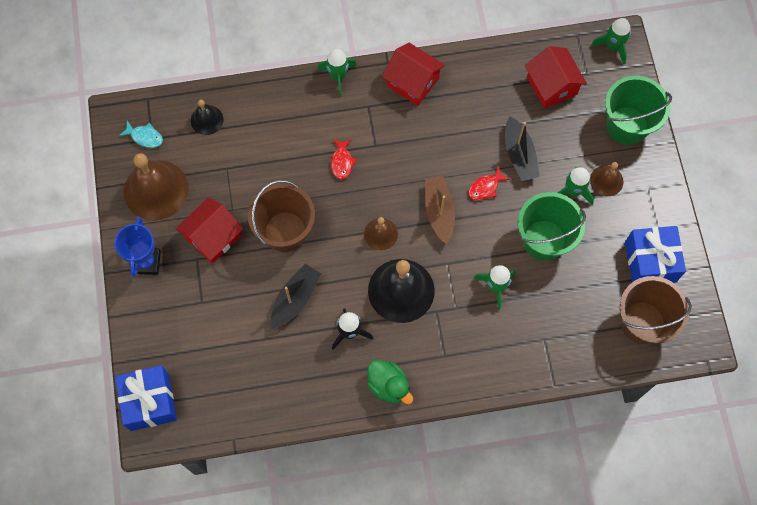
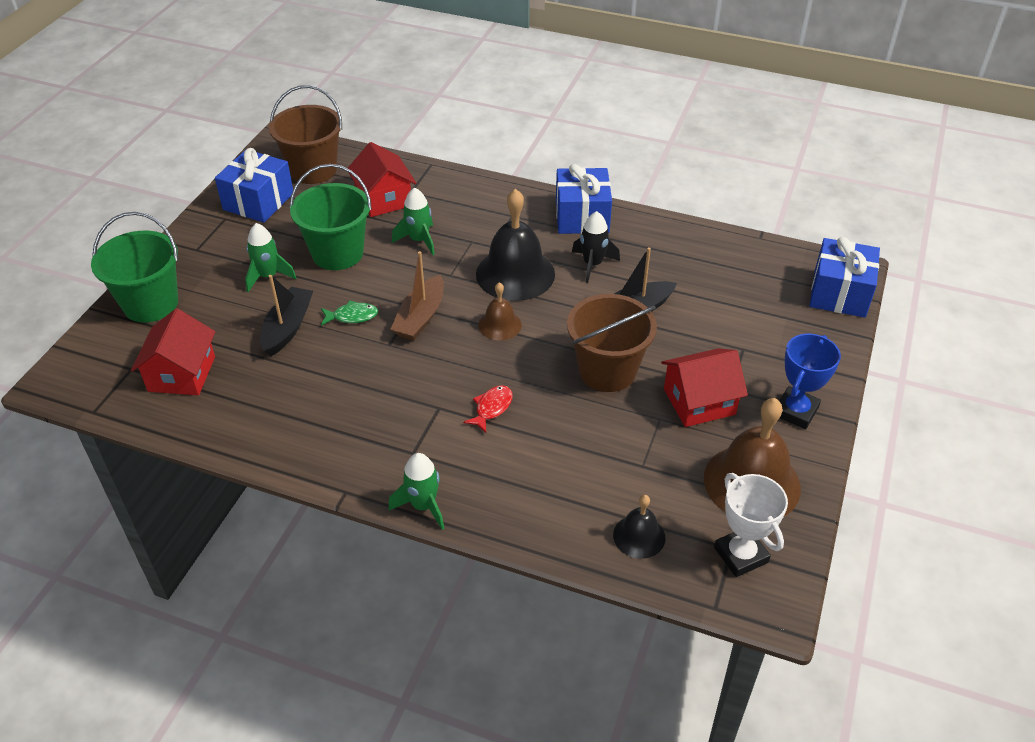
camera: 150 degrees left, 25 degrees down
(145, 137) = (741, 555): turquoise fish -> white trophy
(388, 386) = (582, 216): green duck -> blue gift
(412, 82) = (335, 453): red house -> red house (384, 199)
(485, 187) = (352, 316): red fish -> green fish
(606, 180) = (226, 270): brown bell -> none
(613, 46) = (71, 380): green rocket -> none

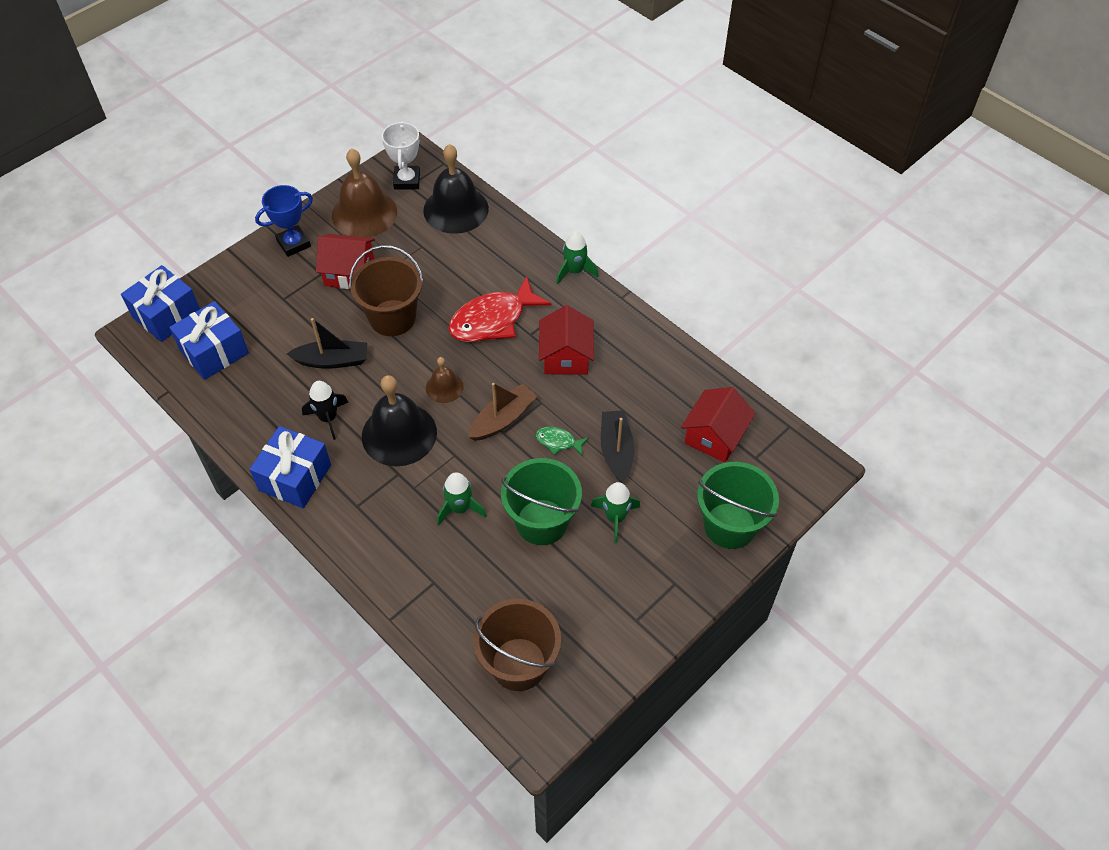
camera: 155 degrees left, 10 degrees up
(258, 201) = (594, 633): blue gift -> blue gift (214, 352)
(287, 328) = (616, 450): black boat -> black boat turned 135 degrees clockwise
(384, 199) = (465, 582): red house -> red house (566, 356)
(491, 408) = (493, 320): red fish -> red fish, size x2.16
(639, 536) = (456, 209): black bell -> black bell, size x1.92

